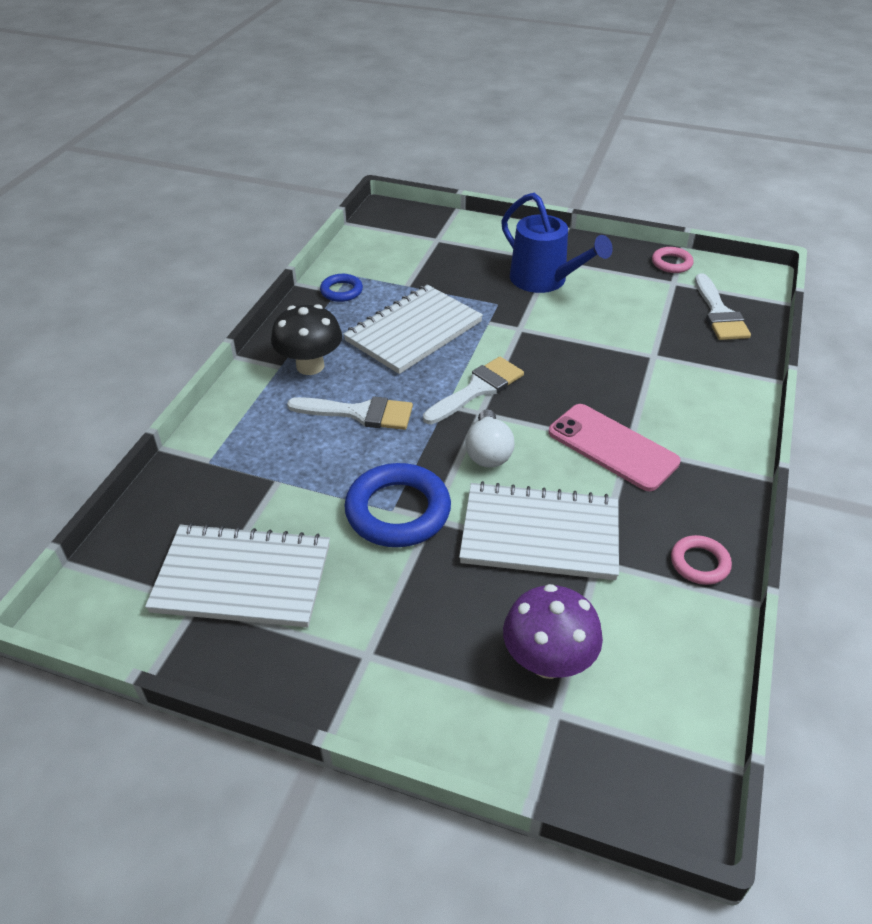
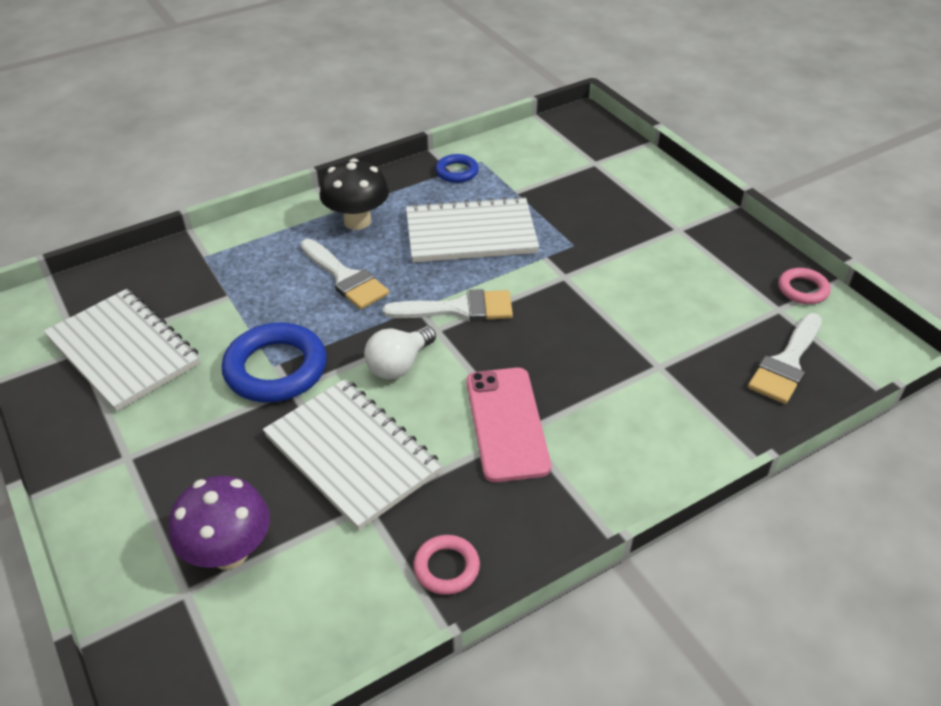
camera: 40 degrees right, 0 degrees up
(545, 281) = (645, 245): blue watering can -> none

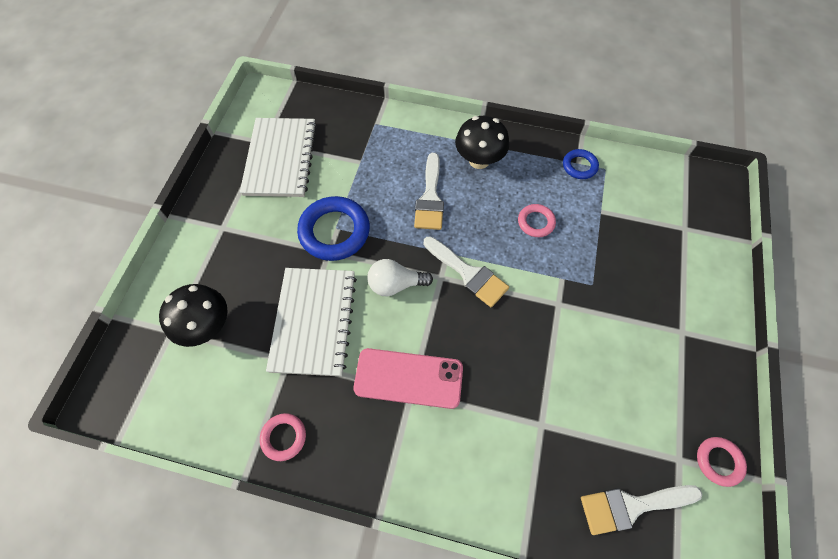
camera: 45 degrees right, 20 degrees up
(229, 552) = (207, 326): purple mushroom -> black mushroom
(470, 233) = (536, 222): white notebook -> pink ring
(506, 423) = (408, 378): pink phone -> pink phone turned 60 degrees clockwise

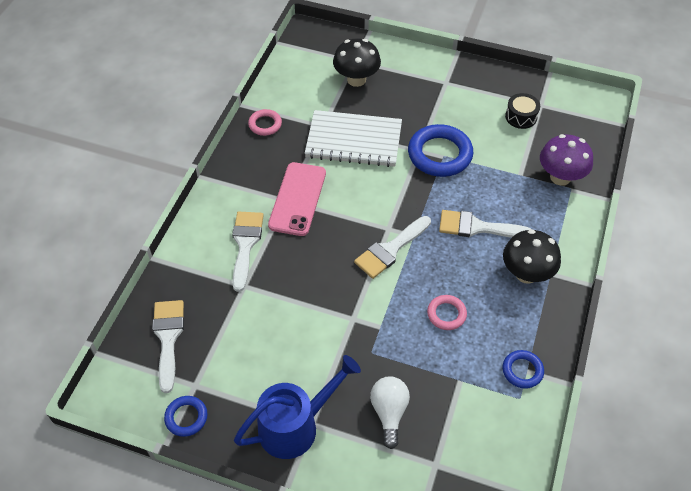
camera: 95 degrees right, 10 degrees down
(280, 159) = (521, 117): white notebook -> black drum
(362, 130) = (560, 177): none -> purple mushroom
(395, 284) = (383, 195): white light bulb -> white light bulb (389, 412)
(484, 432) = (245, 245): none -> white brush
(689, 346) = (296, 425): none -> blue watering can
(718, 461) = (186, 417): pink ring -> blue ring

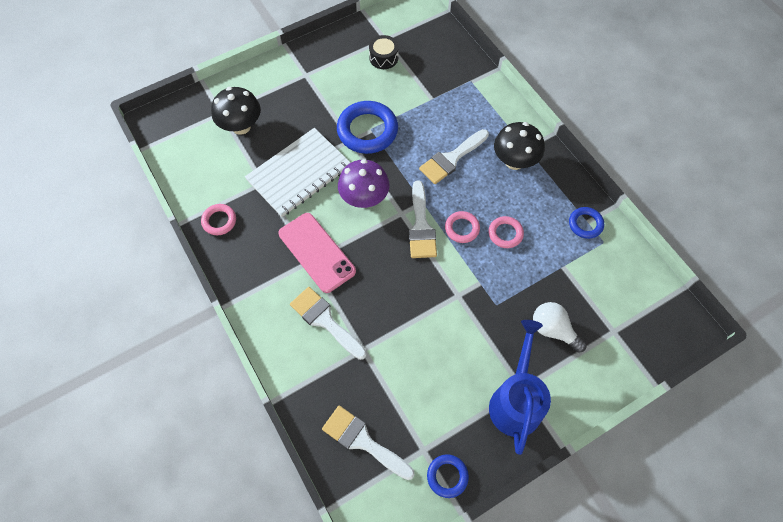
camera: 50 degrees left, 10 degrees up
(418, 279) = (462, 228): none -> pink ring
(560, 177) = (456, 79): purple mushroom -> purple mushroom (364, 198)

